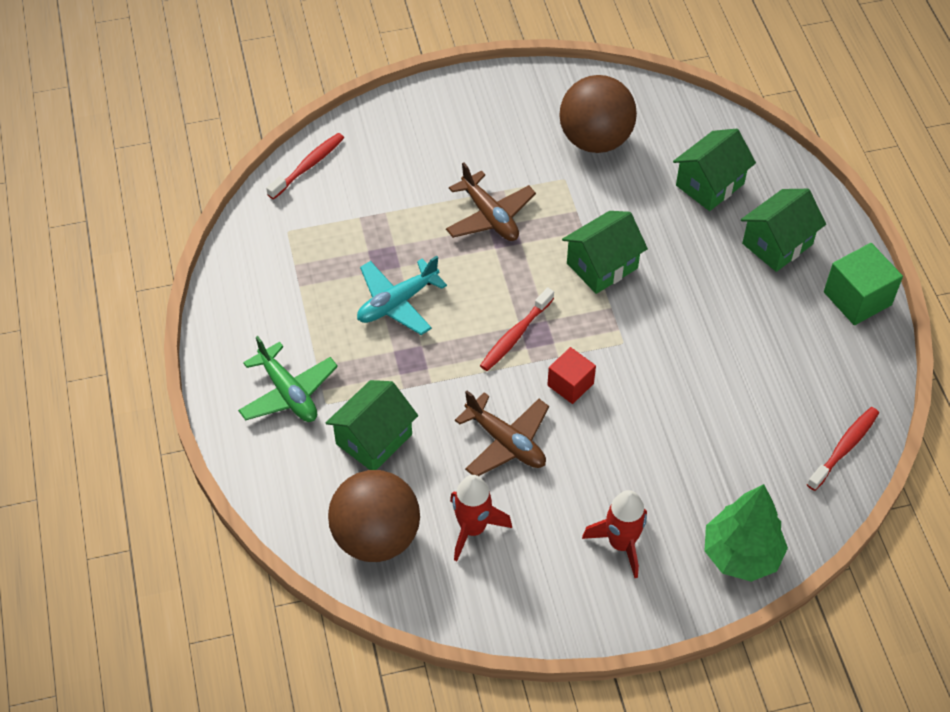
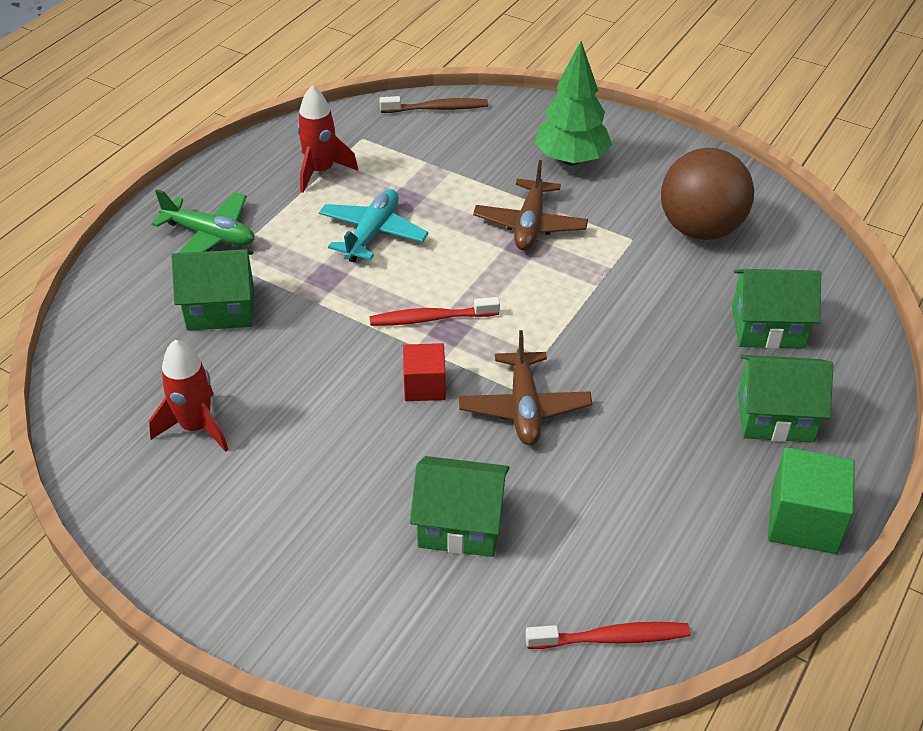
camera: 45 degrees right, 10 degrees down
(288, 392) = (210, 236): green plane -> green plane turned 75 degrees counterclockwise
(308, 166) = (437, 108): red toothbrush -> brown toothbrush
(376, 536) = (123, 374): brown ball -> none
(397, 302) = (372, 233): turquoise plane -> turquoise plane turned 105 degrees clockwise
(505, 442) = (312, 387): brown plane -> brown plane (524, 408)
(602, 266) = (577, 320): green house -> green house (460, 525)
(621, 543) = (291, 539): red rocket -> red rocket (321, 171)
(741, 555) = (380, 642): green tree -> green tree (571, 160)

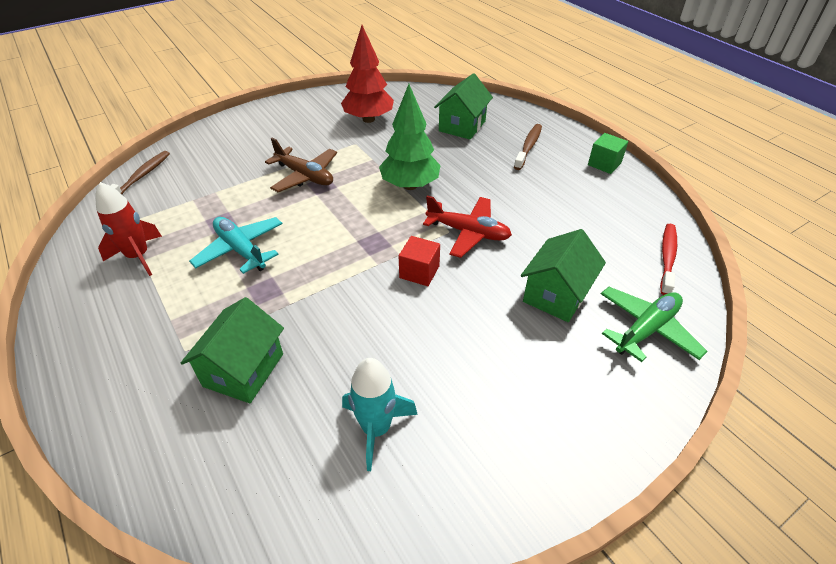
camera: 65 degrees left, 0 degrees up
(196, 427) = (376, 428): red rocket -> turquoise rocket
(210, 236) = (141, 351): green plane -> green plane (646, 329)
(431, 318) = (355, 248): red toothbrush -> none
(524, 408) = (468, 232): brown plane -> red plane
(571, 160) = (261, 141): green tree -> green tree (410, 185)
(700, 229) = (368, 119): brown ball -> red tree
(775, 417) = (528, 147): green house -> brown toothbrush
(803, 521) = (604, 164): green cube -> green cube, size x0.66

